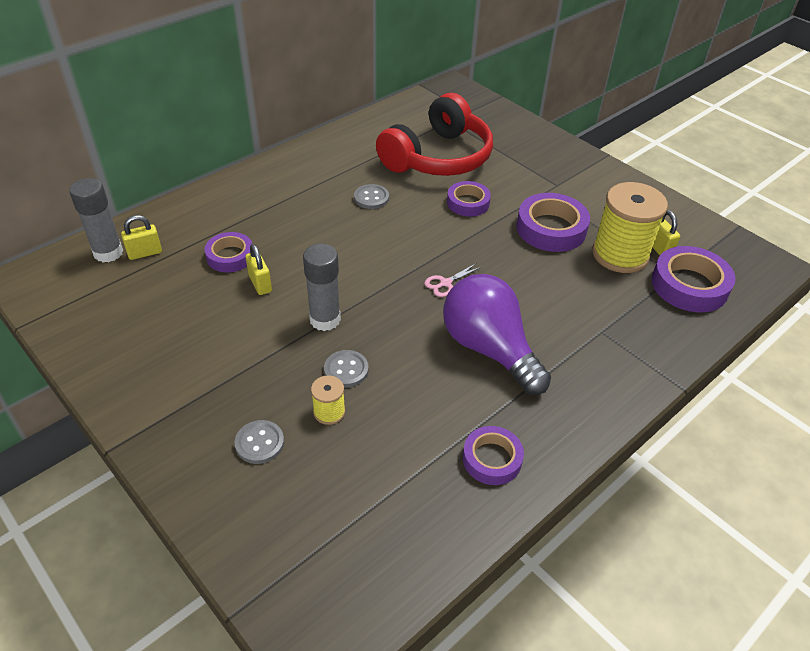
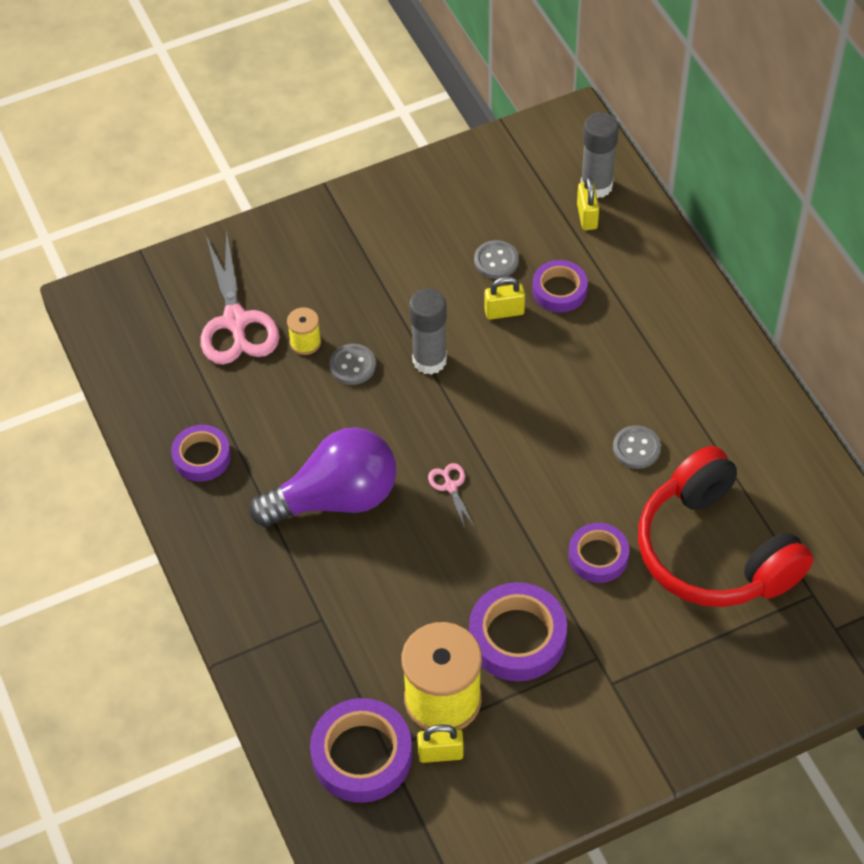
camera: 110 degrees right, 10 degrees up
(259, 443) = (290, 286): grey button -> grey button (496, 261)
(318, 479) = (235, 321): none -> pink scissors

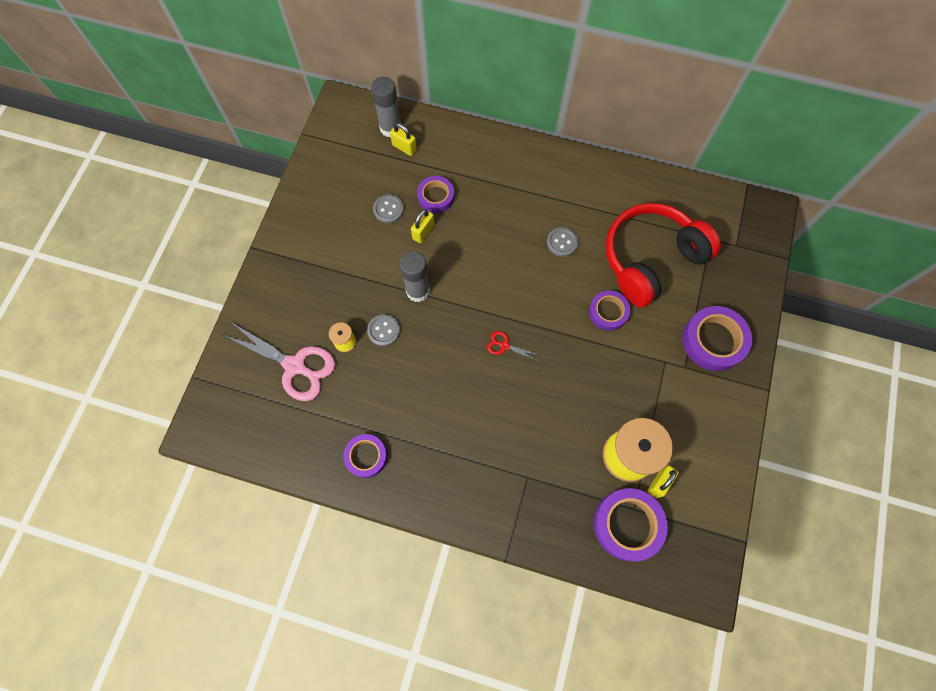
camera: 50 degrees left, 15 degrees up
(335, 498) = (459, 408): purple light bulb -> none
(450, 486) = (504, 345): pink scissors -> red scissors
(517, 637) = (622, 389): purple tape -> purple tape (713, 341)
(714, 551) = (650, 259): red headphones -> red headphones turned 135 degrees clockwise

